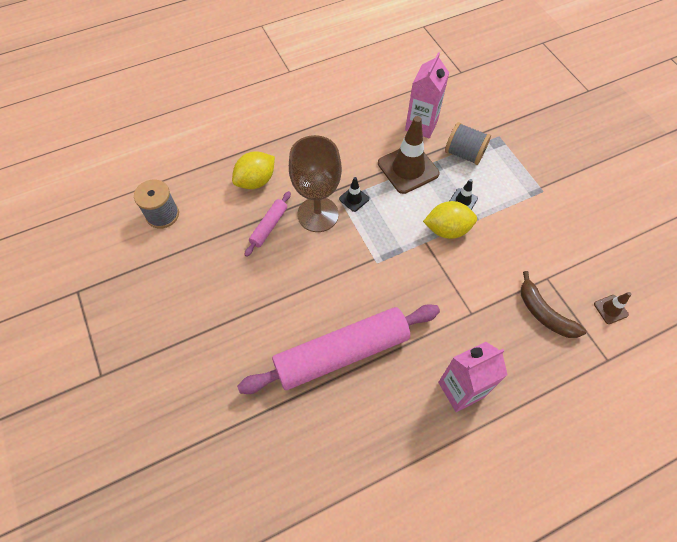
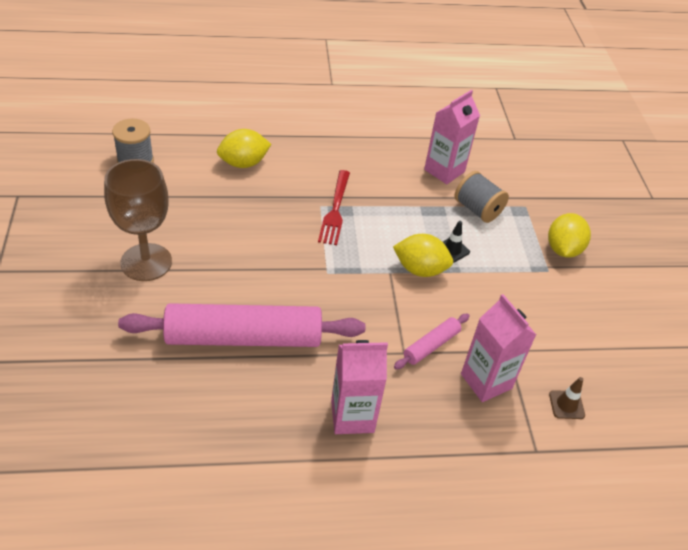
camera: 15 degrees right, 15 degrees down
(269, 226) = (234, 205): pink rolling pin -> pink rolling pin (431, 345)
(318, 214) = (290, 211): brown goblet -> brown goblet (146, 262)
(354, 199) = (335, 210): black traffic cone -> red fork
(408, 168) = (408, 203): brown traffic cone -> none
(544, 313) = (486, 381): brown banana -> pink carton
(545, 166) = (563, 249): none -> yellow lemon

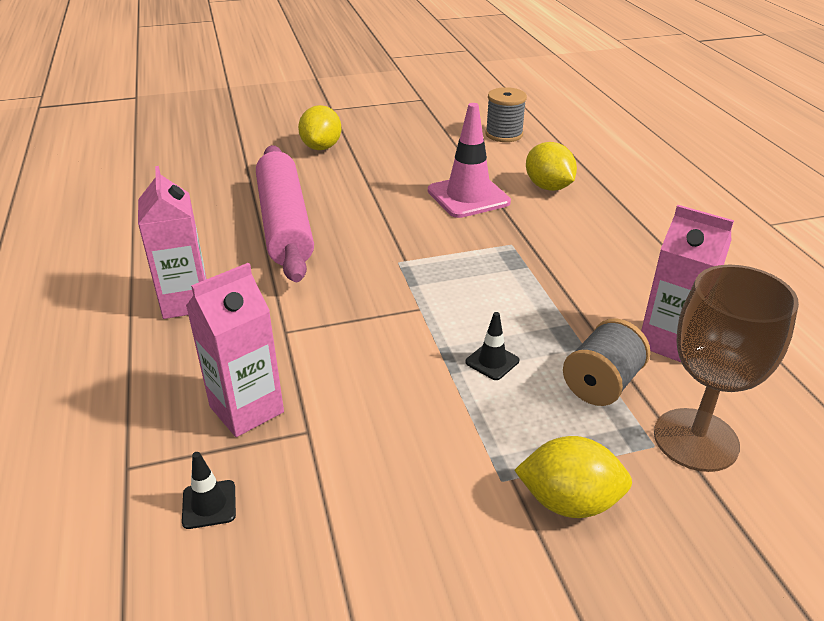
camera: 85 degrees right, 10 degrees down
(146, 262) = (367, 162): brown goblet -> brown goblet (696, 439)
(241, 211) = (468, 196): none -> pink traffic cone
(335, 210) = (510, 255): red fork -> none
(420, 269) = (437, 333): yellow lemon -> yellow lemon (321, 147)
(431, 345) = (301, 353): pink rolling pin -> none
(566, 405) = (209, 504): brown traffic cone -> black traffic cone

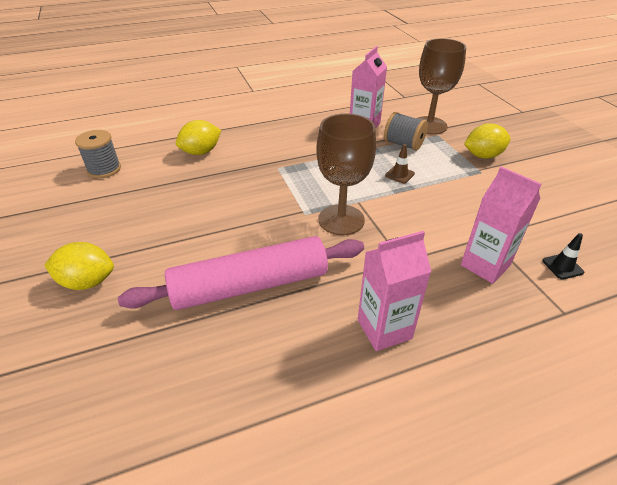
camera: 95 degrees left, 5 degrees up
(380, 289) = (341, 220): none -> brown goblet
(468, 196) = (211, 185): pink traffic cone -> none
(492, 361) = (399, 174): black traffic cone -> brown traffic cone
(569, 501) = (483, 156): yellow lemon -> yellow lemon turned 75 degrees clockwise

